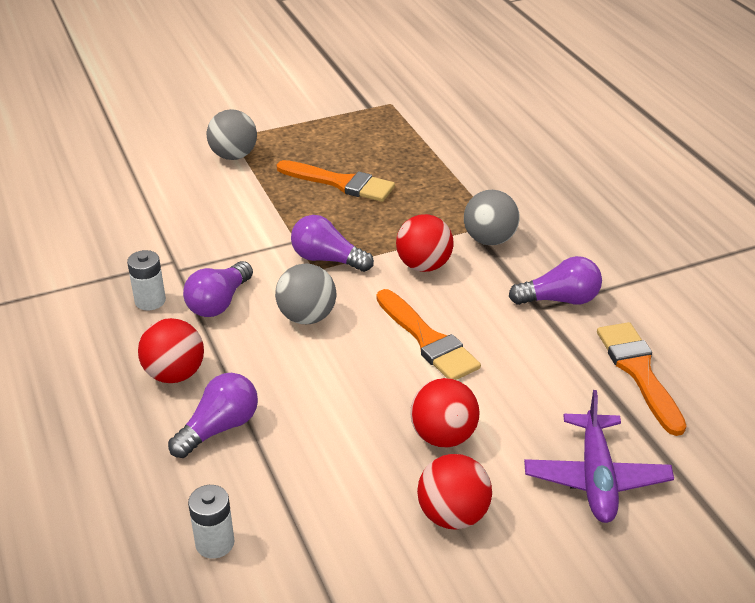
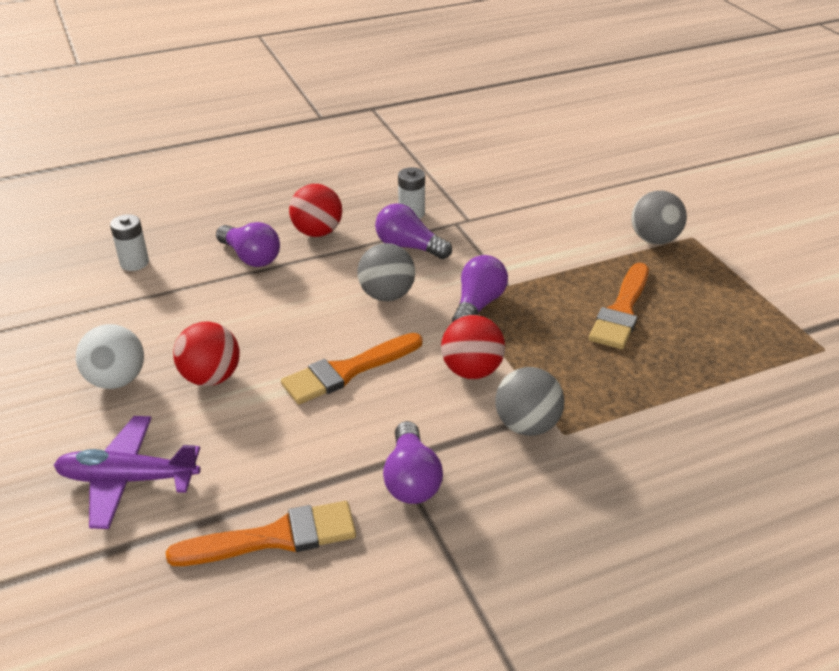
camera: 90 degrees right, 0 degrees up
(453, 515) = (116, 380): red ball -> white ball

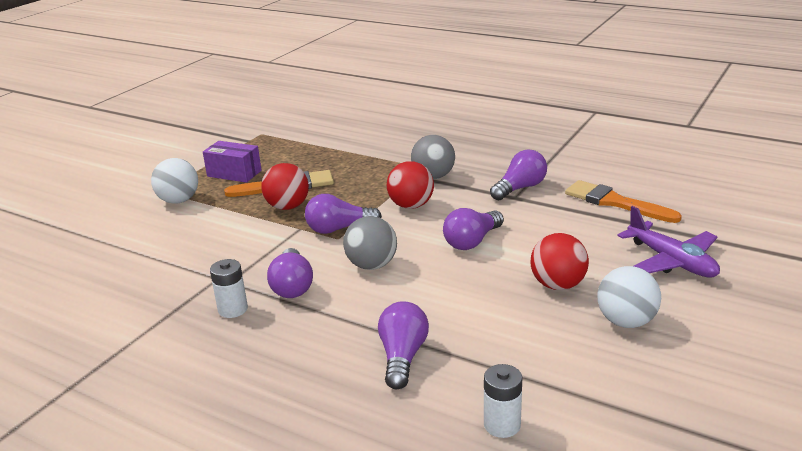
camera: 125 degrees left, 10 degrees down
(317, 232) = (319, 343): red ball -> red ball (287, 207)
(347, 371) = (472, 241): orange brush -> purple light bulb
(654, 240) = (179, 201): grey ball -> white ball
(696, 289) = (234, 173): none -> purple box

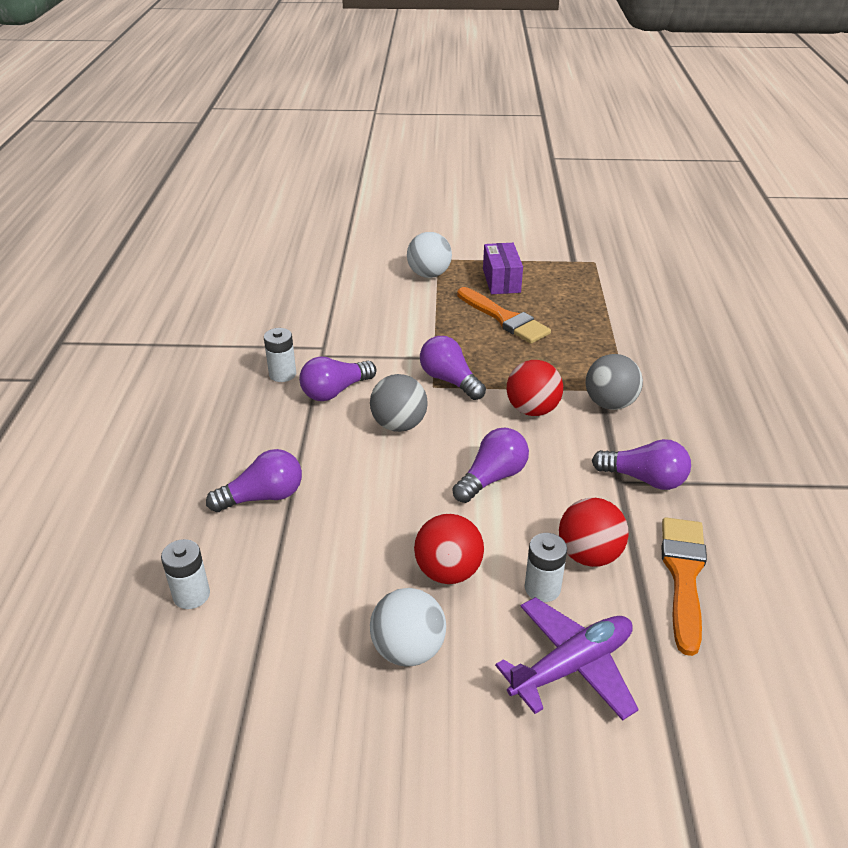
camera: 60 degrees right, 10 degrees up
(287, 207) = (466, 335): red ball -> red ball (589, 555)
(472, 241) = (492, 478): purple light bulb -> purple light bulb turned 120 degrees clockwise
(597, 252) = (542, 588): none -> white battery
(671, 261) = (571, 666): purple plane -> purple plane turned 150 degrees counterclockwise

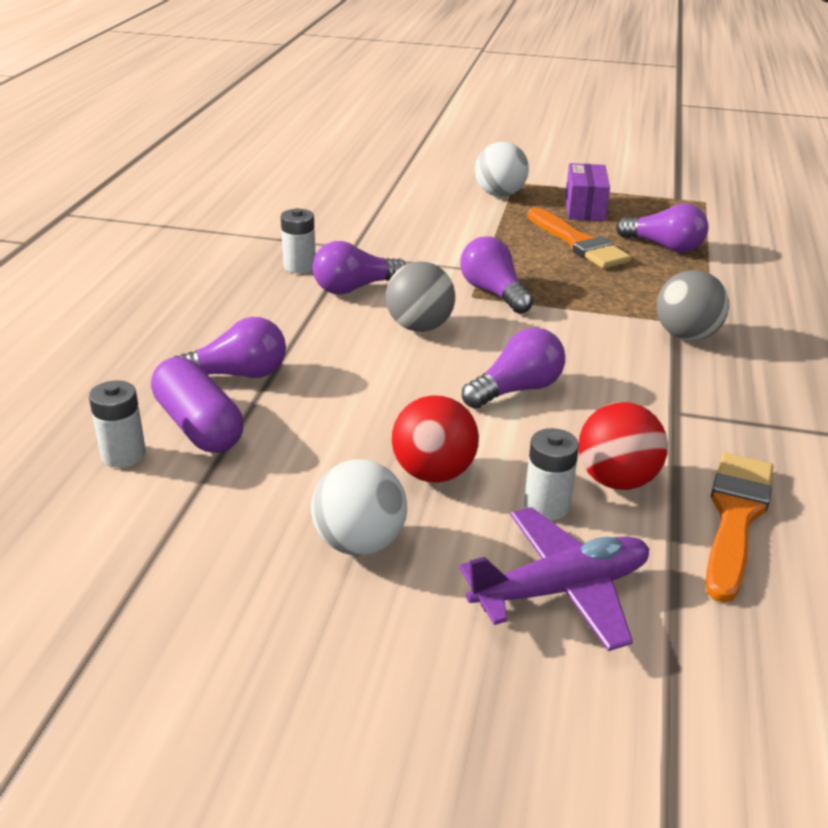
camera: 10 degrees right, 5 degrees down
(246, 555) = (198, 426): none -> purple capsule
(532, 410) = (586, 331): red ball -> none
(644, 479) = (710, 414): purple light bulb -> purple light bulb (664, 246)

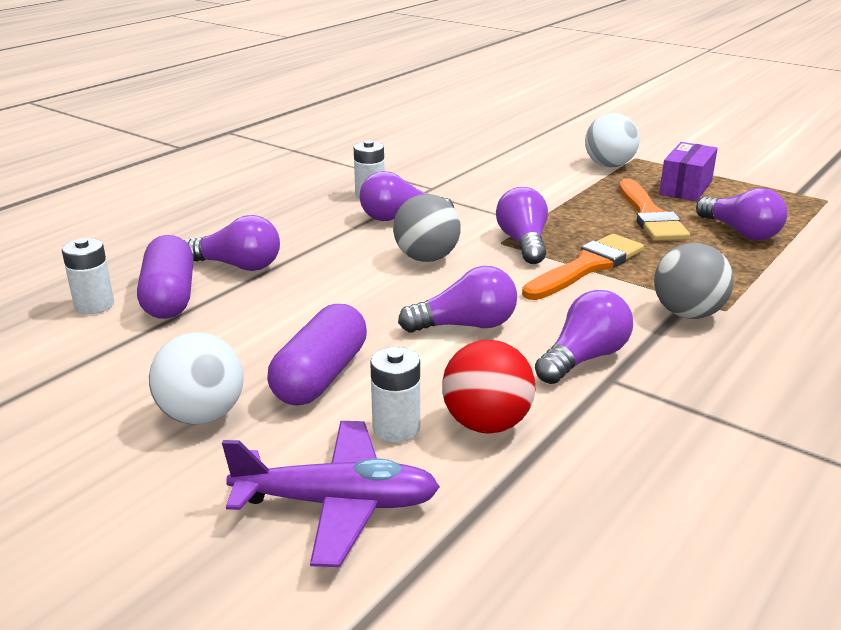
camera: 25 degrees right, 5 degrees down
(433, 473) = (321, 376): red ball -> purple capsule
(641, 398) = (584, 358): none -> purple light bulb
(735, 517) = (579, 489): orange brush -> orange brush (587, 267)

